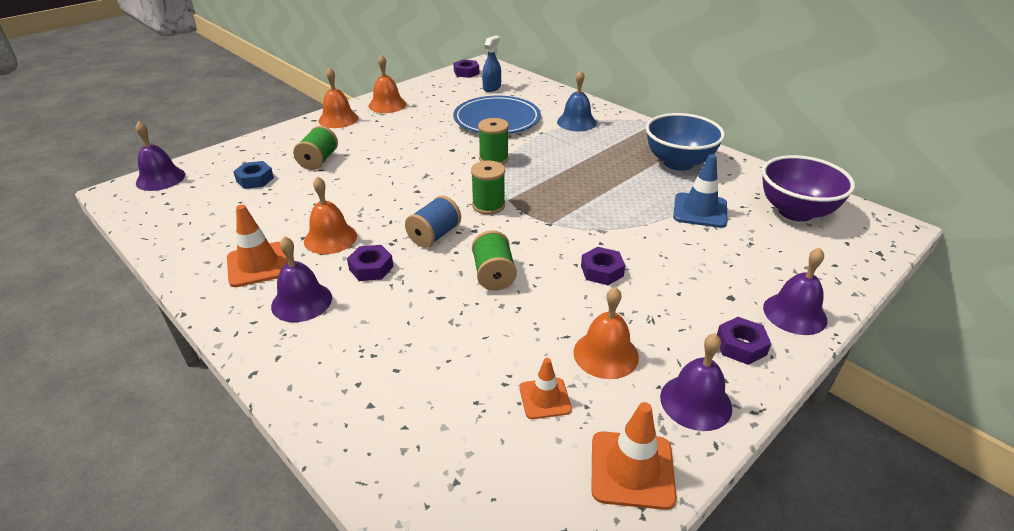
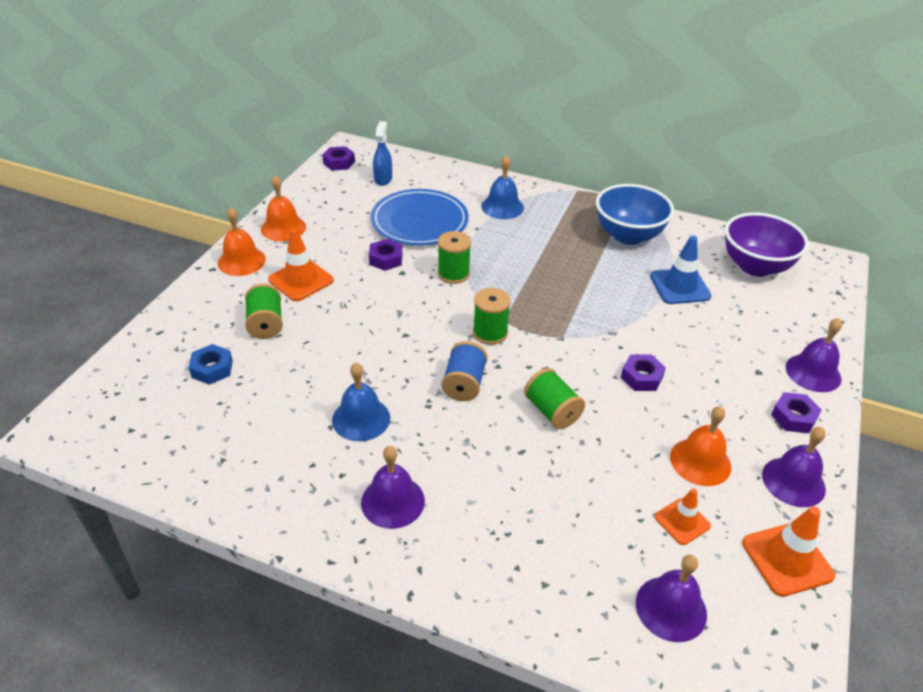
camera: 25 degrees left, 5 degrees up
(160, 178) = (91, 399): purple bell -> purple bell (671, 608)
(258, 265) = (310, 474): orange traffic cone -> orange traffic cone (301, 280)
(330, 238) = (361, 418): orange bell -> blue bell
(371, 268) = (431, 440): purple nut -> purple nut (386, 259)

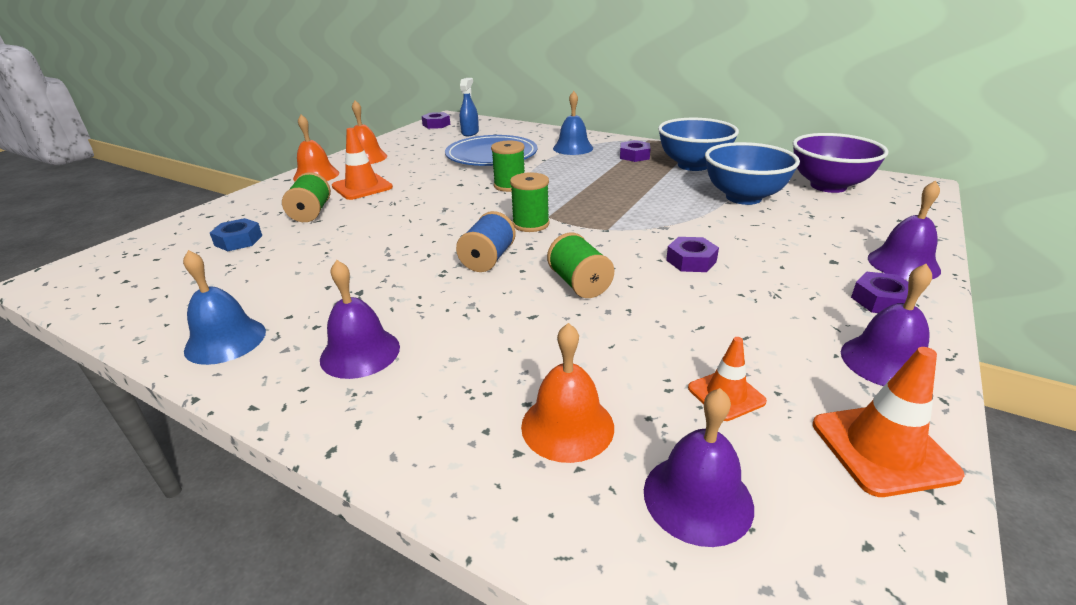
camera: 10 degrees right, 10 degrees down
(361, 418) = (364, 281): blue bell -> blue bell (225, 340)
(386, 259) = (449, 176): purple nut -> purple nut (634, 156)
(680, 286) = (743, 197): blue traffic cone -> blue bowl
(700, 461) = (756, 335): orange bell -> orange bell (567, 426)

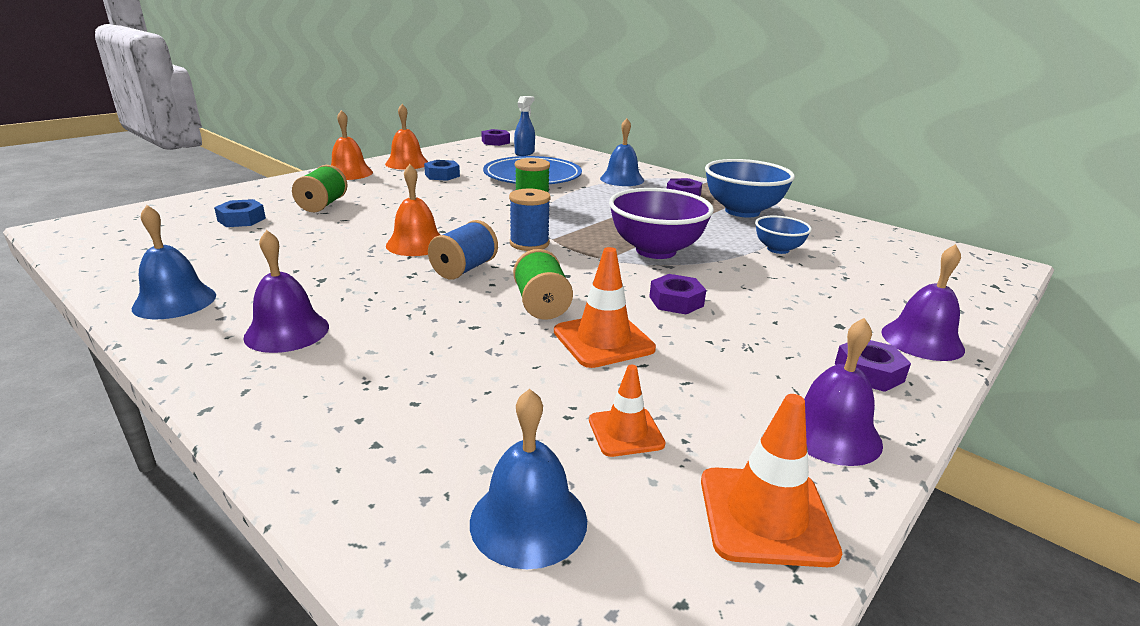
camera: 10 degrees right, 5 degrees down
(362, 187) = (385, 188): orange traffic cone -> orange traffic cone (603, 340)
(407, 166) = (442, 175): none -> blue nut
(531, 224) = (529, 243): green spool -> blue spool
(567, 426) = (441, 430): orange bell -> orange bell (416, 244)
(697, 498) = (528, 520): purple bell -> blue bell
(743, 197) = (778, 249): blue bowl -> blue bowl, size x0.54
(828, 186) = (886, 251): purple bowl -> purple bowl (656, 251)

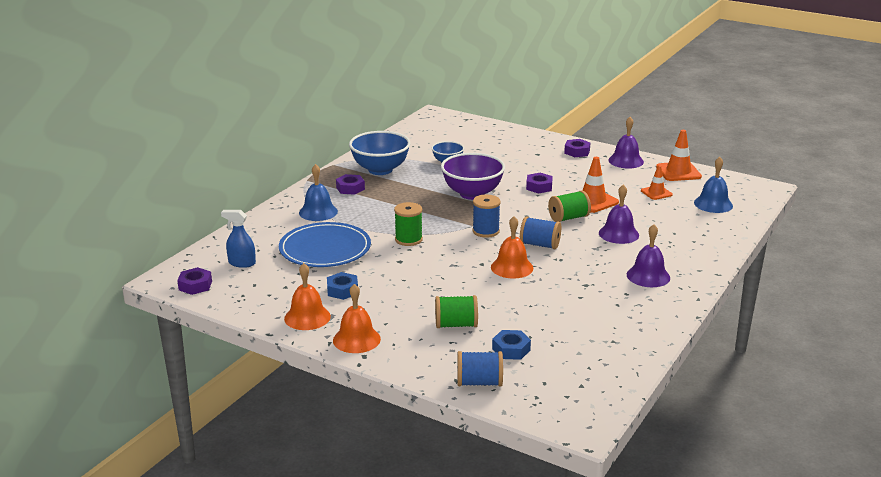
camera: 100 degrees left, 0 degrees up
(174, 301) = (647, 320): blue bell -> none
(210, 201) = (479, 382): none -> blue spool
(922, 340) = (540, 140): purple bell -> purple bell (618, 234)

